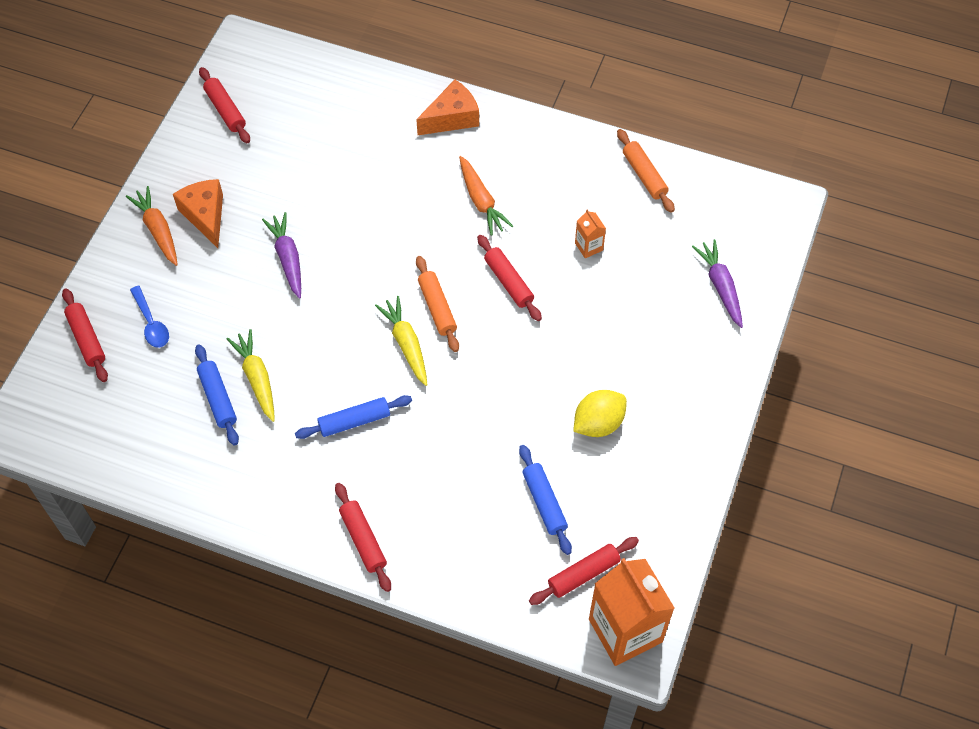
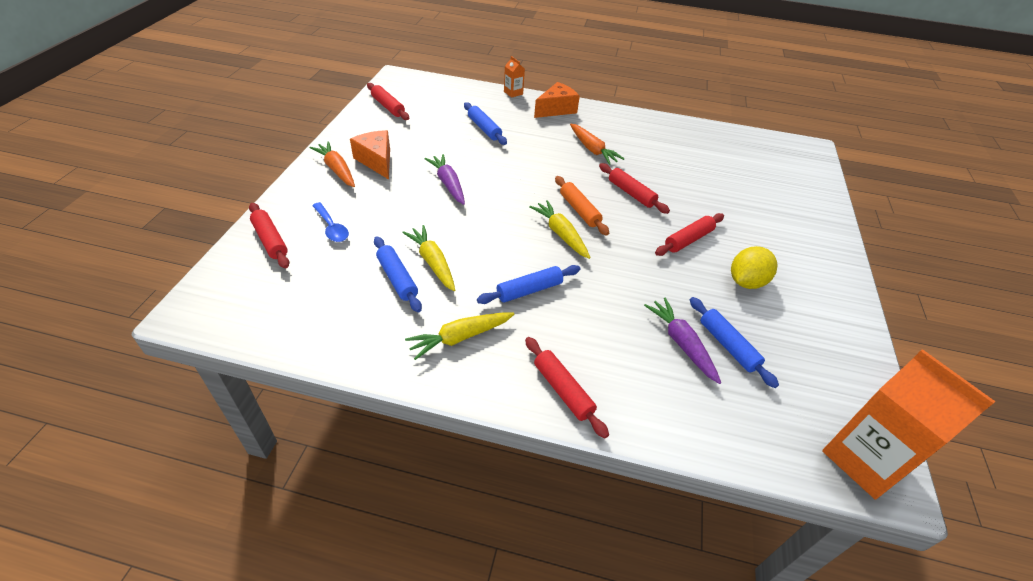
camera: 10 degrees left, 15 degrees down
(274, 475) = (460, 337): none -> yellow carrot
(347, 157) = (484, 129): none -> blue rolling pin
(583, 574) = (795, 407): red rolling pin -> red rolling pin (688, 240)
(588, 246) = (683, 172): orange carton -> orange carton (513, 93)
(644, 175) = (704, 135): orange rolling pin -> none
(720, 286) = (793, 192): purple carrot -> purple carrot (681, 343)

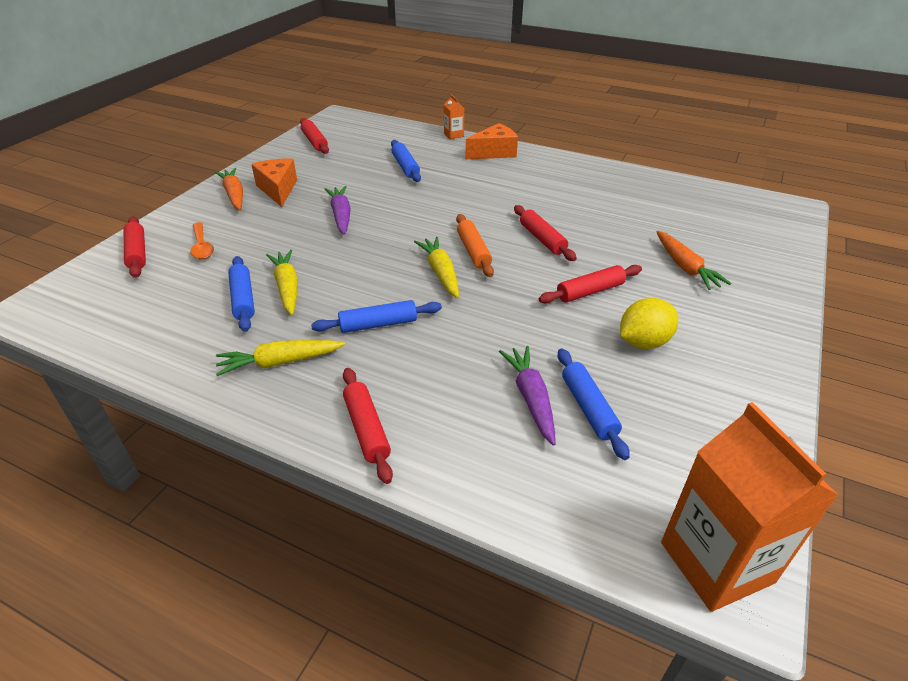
camera: 15 degrees right, 5 degrees down
(331, 227) = (202, 246): blue spoon -> orange spoon
(592, 149) = (517, 193): orange carrot -> orange carrot (685, 267)

